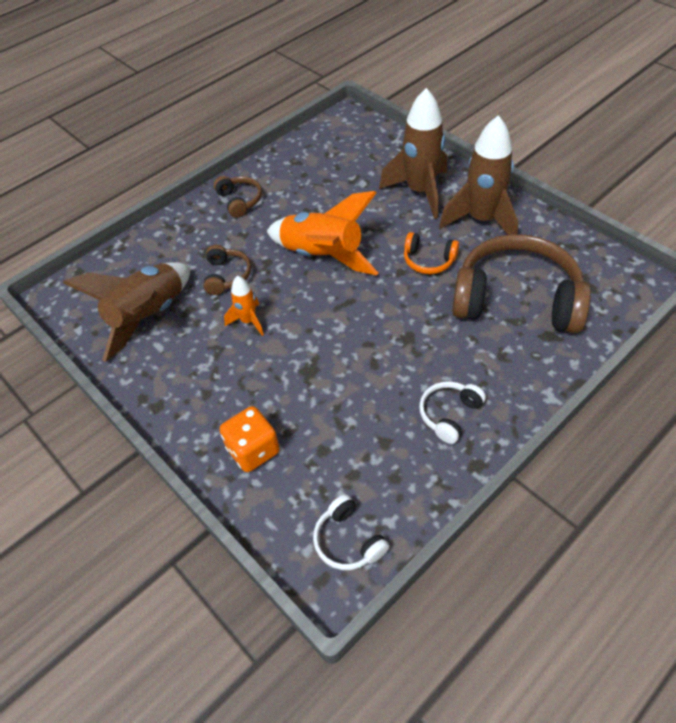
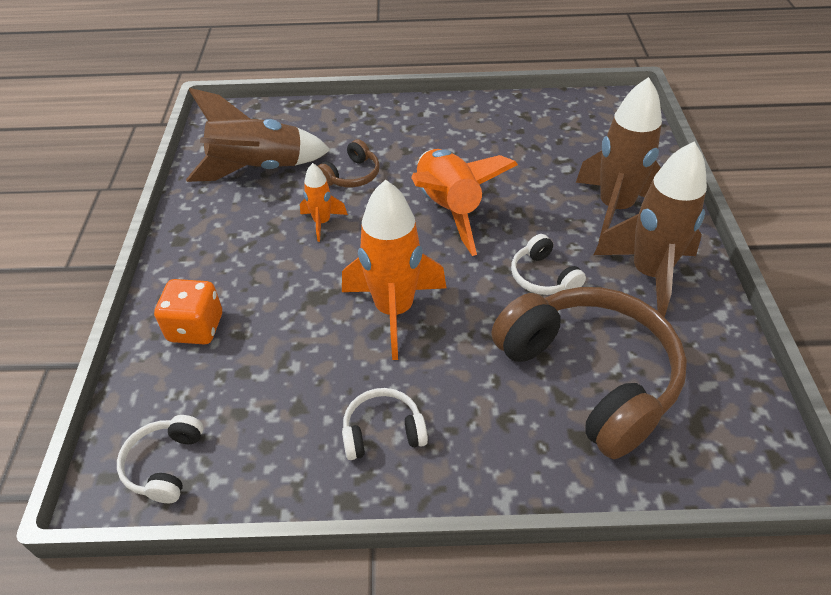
camera: 40 degrees right, 5 degrees down
(239, 201) = (437, 122): brown headphones -> none
(368, 342) = (394, 310): none -> orange rocket
(428, 260) = (543, 277): orange headphones -> white headphones

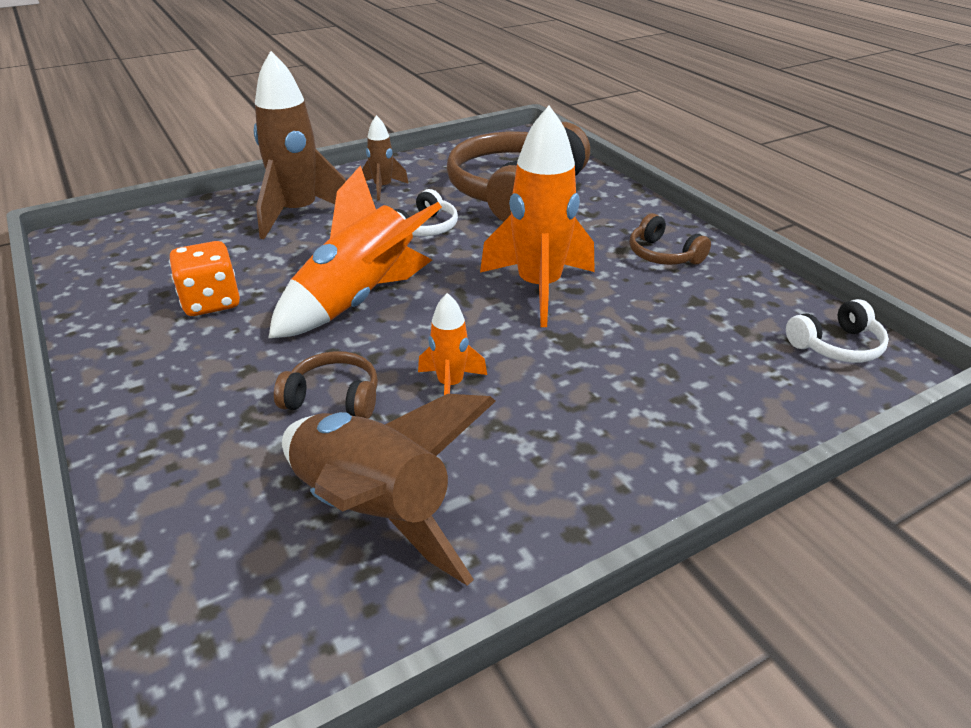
camera: 120 degrees left, 10 degrees down
(196, 328) = (701, 407): orange dice -> orange dice (211, 302)
(383, 432) = (663, 255): white headphones -> brown headphones
(649, 274) = (383, 188): brown rocket -> brown rocket, size x0.50

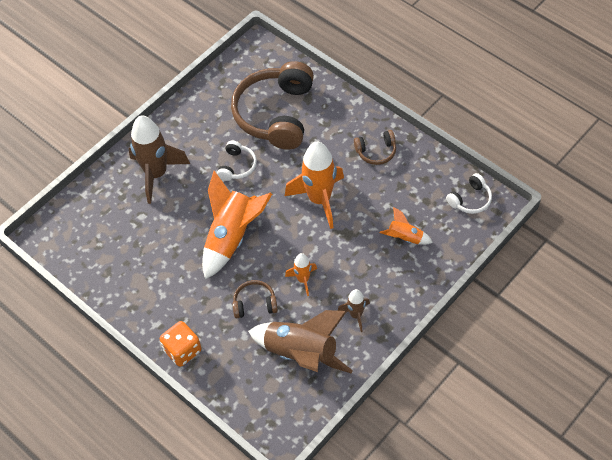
camera: 15 degrees left, 20 degrees up
(211, 302) = (156, 261): orange dice -> orange dice (182, 350)
(383, 188) = (193, 133): brown rocket -> brown rocket (356, 315)
(663, 255) = (376, 152): brown headphones -> brown headphones turned 45 degrees counterclockwise
(685, 371) = (405, 238): none -> orange rocket

